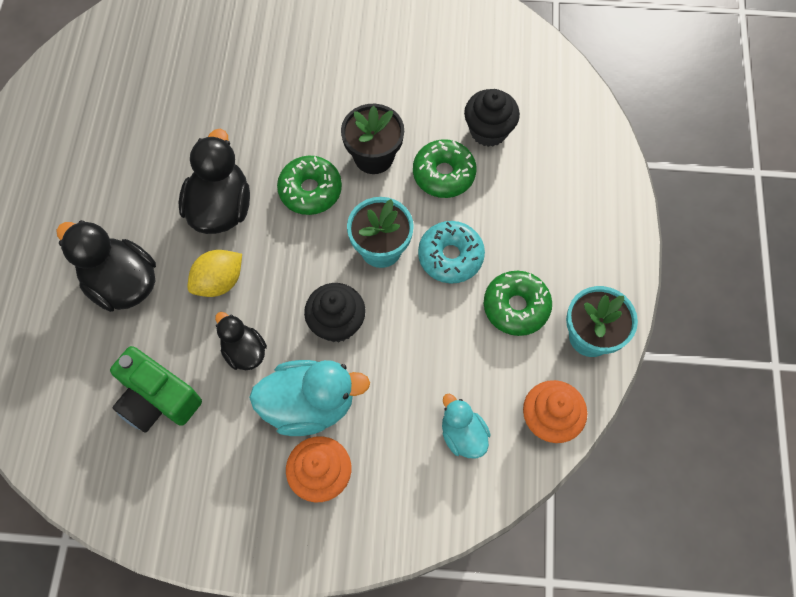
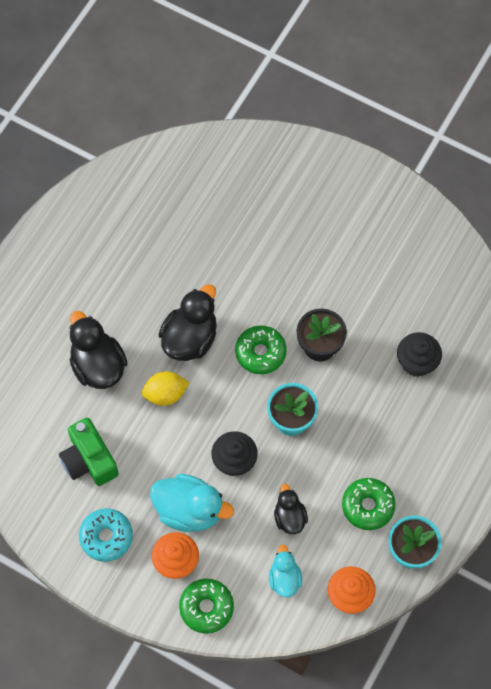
camera: 25 degrees right, 0 degrees up
(244, 351) = (161, 452): black duck -> black duck (289, 517)
(443, 174) = (365, 382): green donut -> green donut (206, 607)
(450, 256) = (339, 448): turquoise donut -> turquoise donut (106, 537)

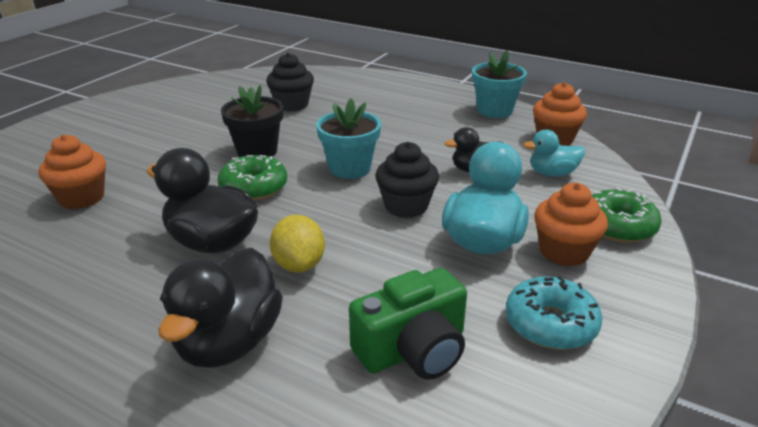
camera: 90 degrees left, 35 degrees down
(98, 365) = (229, 342): black duck -> black duck turned 45 degrees counterclockwise
(246, 241) = (82, 198): none -> orange cupcake
(368, 506) = (451, 129): green donut -> none

